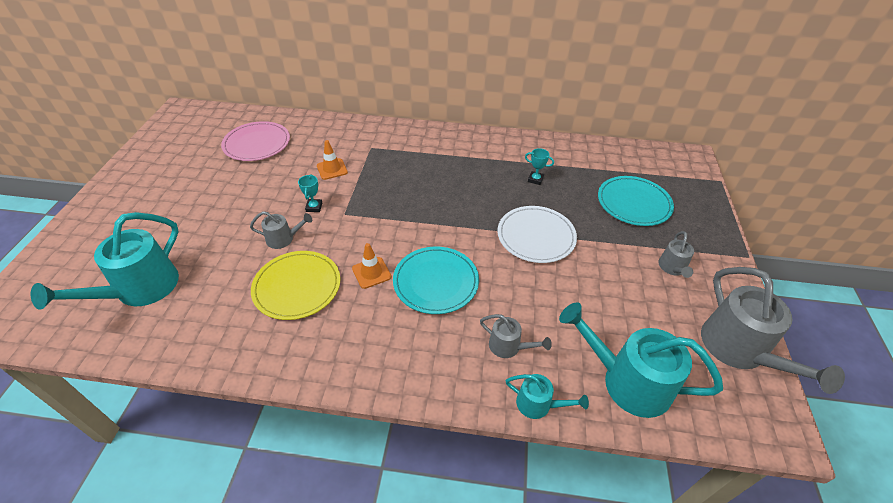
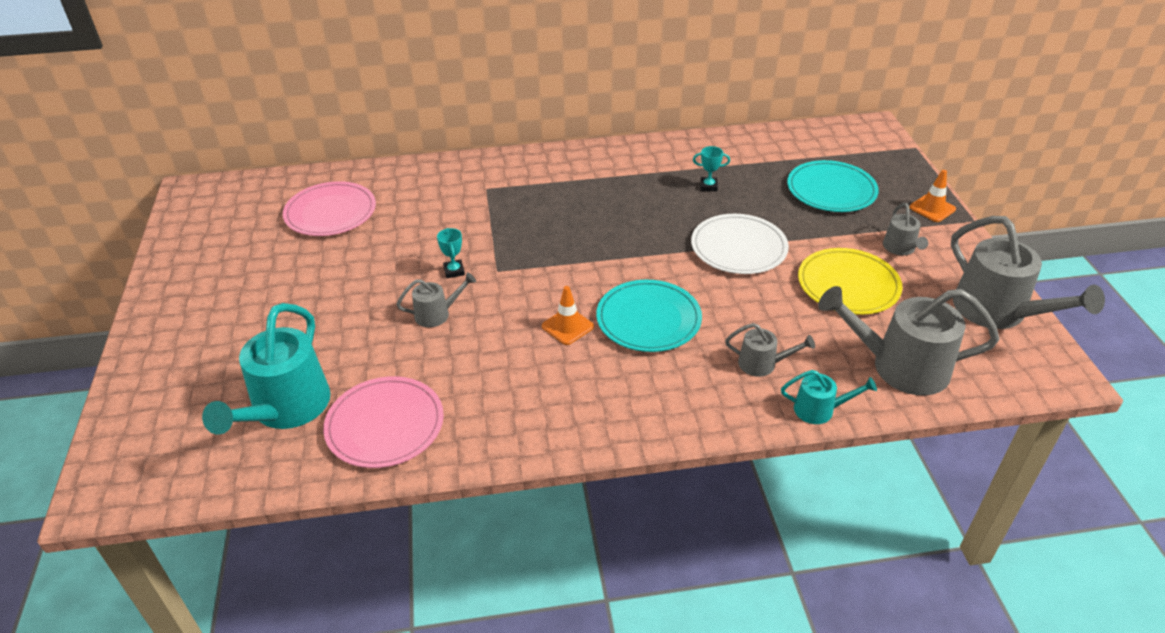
camera: 15 degrees left, 5 degrees down
(197, 322) = (385, 425): none -> pink plate
(297, 287) = (486, 361): yellow plate -> yellow plate (848, 285)
(332, 169) = (450, 223): orange traffic cone -> orange traffic cone (932, 208)
(627, 381) = (899, 367): turquoise watering can -> grey watering can

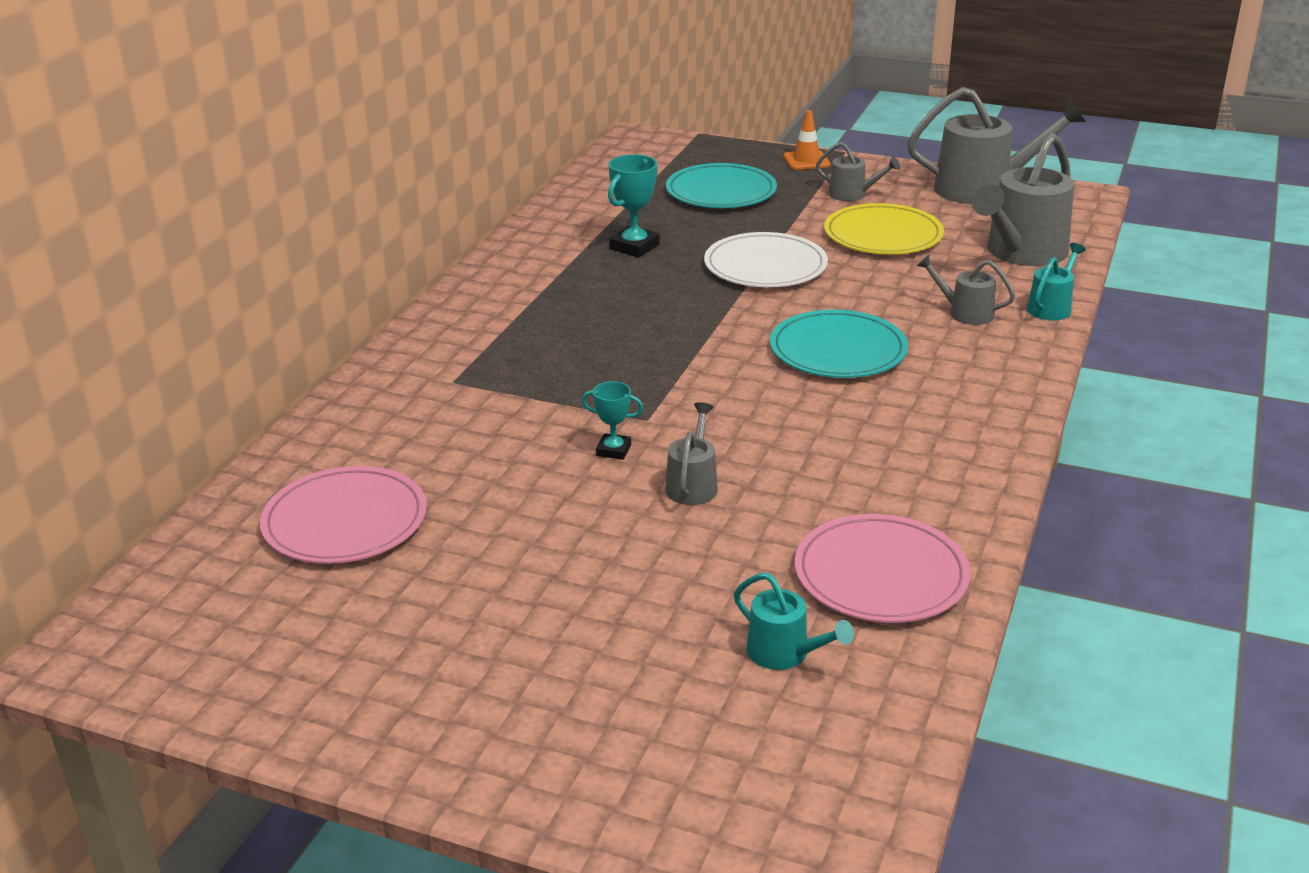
camera: 60 degrees left, 10 degrees down
(286, 409) = (785, 653): turquoise watering can -> turquoise watering can, size x0.50
(567, 326) = (805, 401): orange traffic cone -> none
(708, 186) = (634, 247): turquoise trophy -> turquoise trophy, size x1.63
(763, 364) = (964, 313): grey watering can -> grey watering can turned 105 degrees counterclockwise

